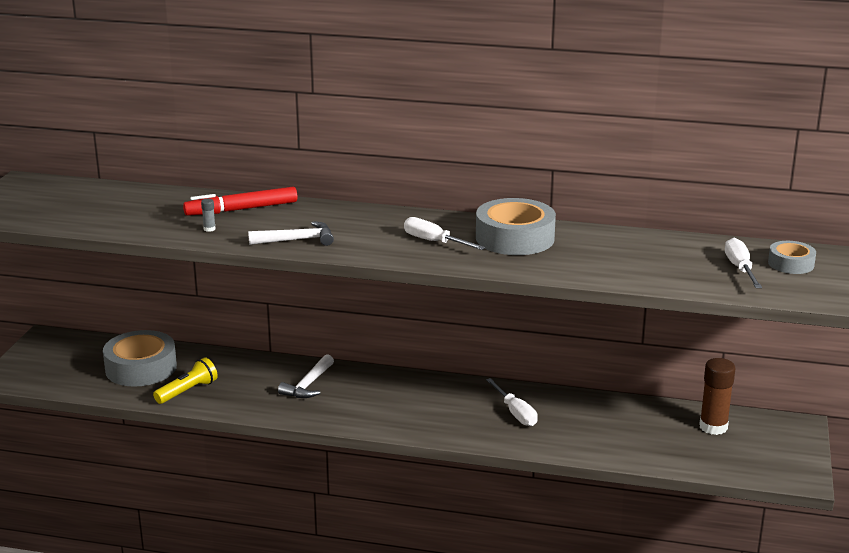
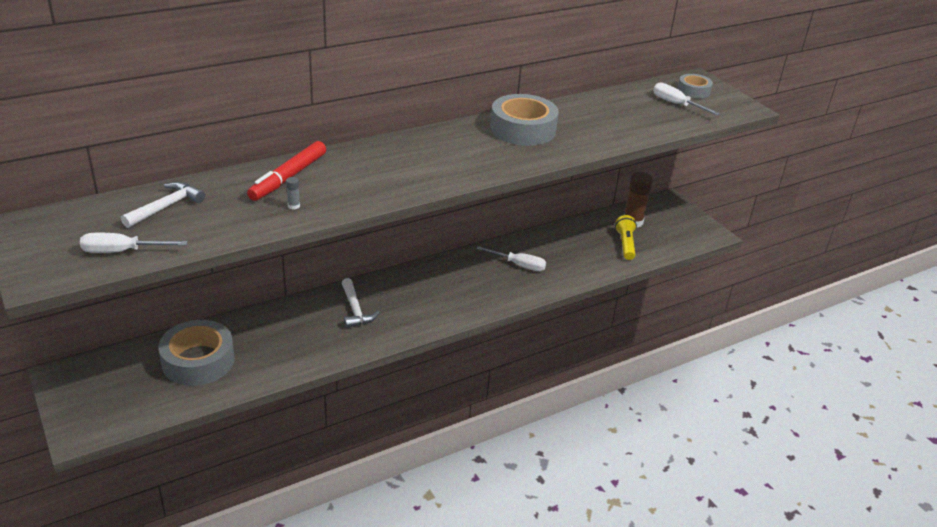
camera: 45 degrees left, 10 degrees up
(188, 391) = (269, 361): yellow flashlight -> yellow flashlight (625, 244)
(297, 240) = (381, 189): white hammer -> white hammer (166, 207)
(434, 242) = (478, 152): white screwdriver -> white screwdriver (122, 251)

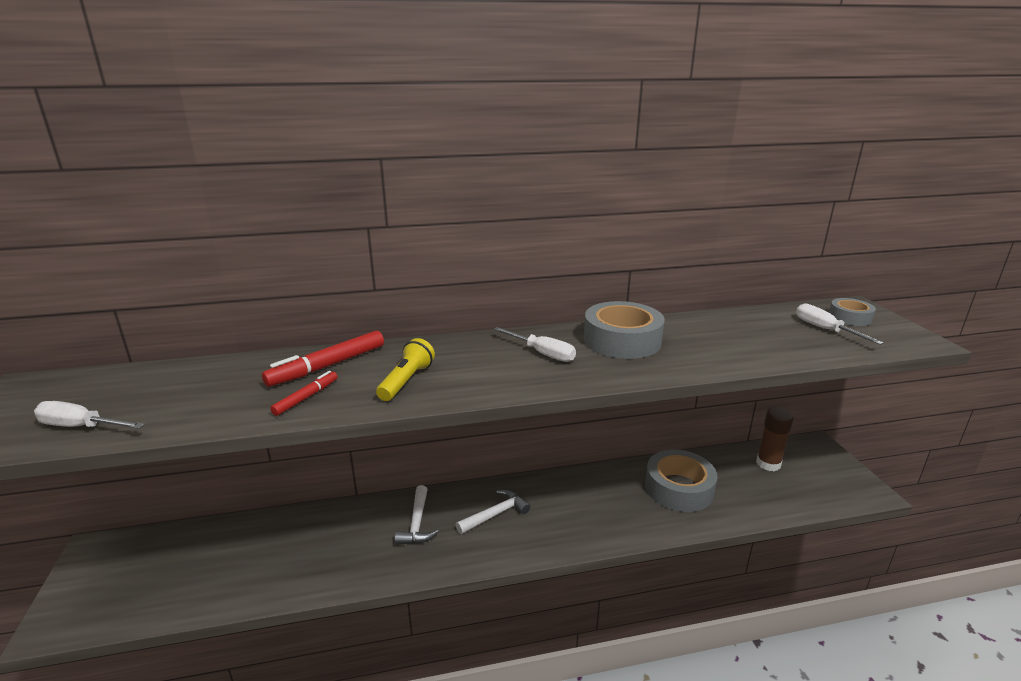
camera: 20 degrees right, 10 degrees down
(166, 207) = (177, 383): white hammer -> white hammer (495, 514)
(198, 361) = (226, 557): grey tape -> grey tape (679, 488)
(294, 206) = (306, 397): grey glue stick -> red marker
(519, 265) = (619, 497): white screwdriver -> white screwdriver (542, 353)
(625, 244) = (754, 490): yellow flashlight -> yellow flashlight (407, 381)

